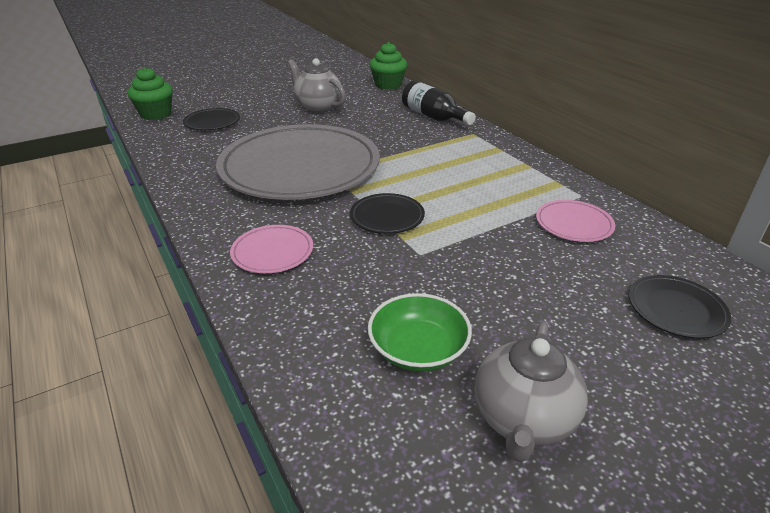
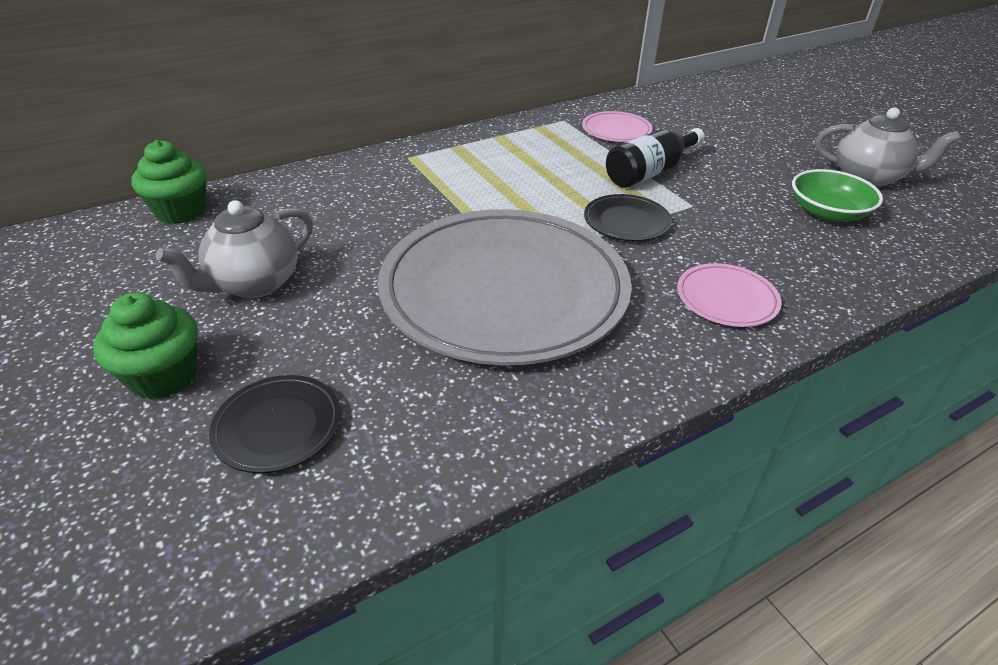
camera: 90 degrees left, 5 degrees up
(156, 114) = (173, 559): green cupcake -> green cupcake (164, 376)
(433, 117) = (342, 179): black bottle -> black bottle (650, 172)
(676, 309) = (722, 114): black plate -> none

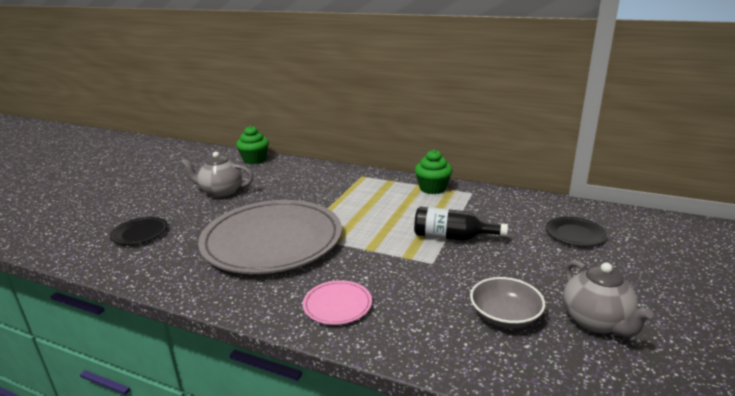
camera: 55 degrees right, 15 degrees down
(164, 376) = (152, 203): green cupcake -> green cupcake (432, 188)
(616, 130) = (488, 210): pink plate -> none
(626, 222) = (381, 249): black plate -> black plate (575, 234)
(827, 212) = (505, 316): green bowl -> grey bowl

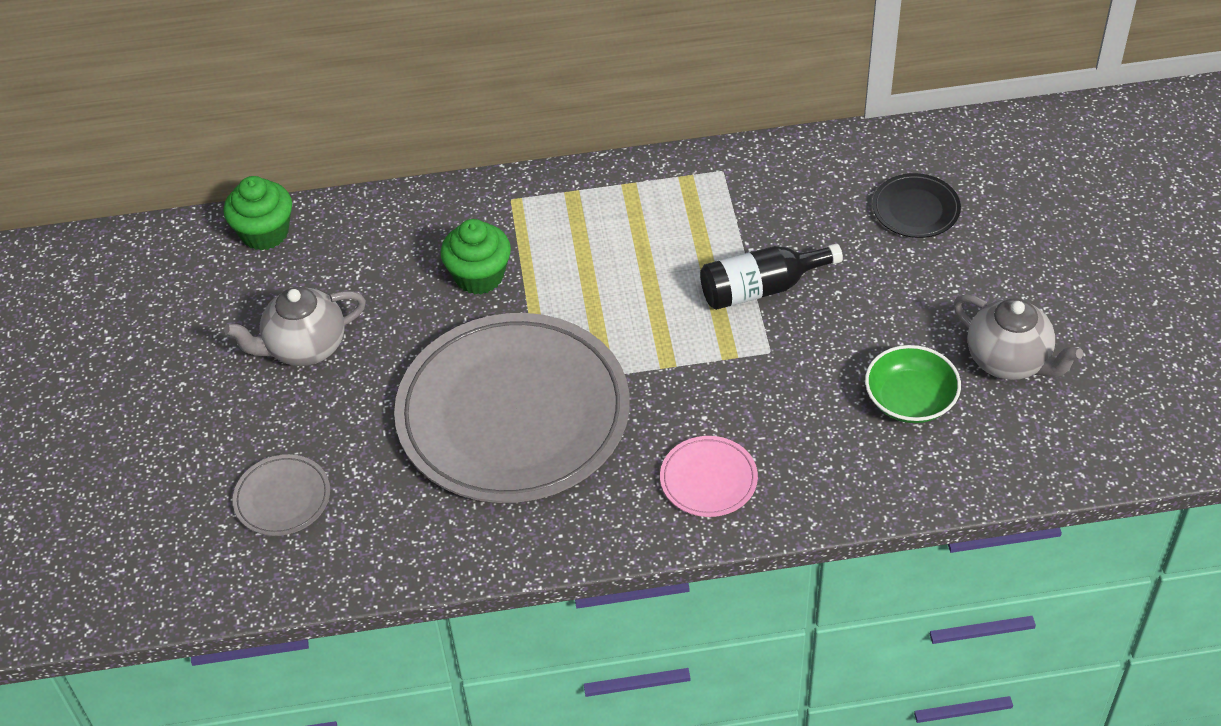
camera: 30 degrees left, 25 degrees up
(140, 233) = (282, 498): black plate -> grey plate
(432, 188) = (654, 184): green cupcake -> green cupcake (479, 276)
(505, 316) = (910, 399): grey bowl -> green bowl

